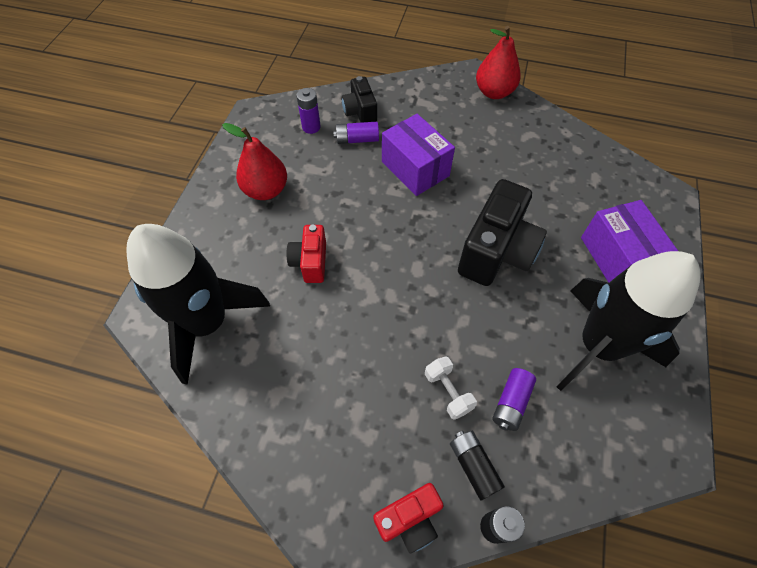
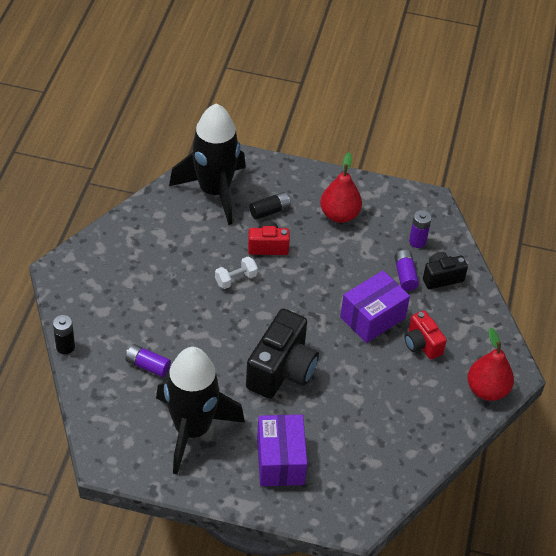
camera: 85 degrees right, 10 degrees down
(409, 520) = (73, 303): red camera -> red camera (422, 344)
(448, 392) = (157, 328): white dumbbell -> white dumbbell (236, 279)
(473, 466) = (104, 339): black battery -> black battery (270, 211)
(496, 252) = (281, 370): black camera -> black camera turned 90 degrees counterclockwise
(616, 256) = (280, 461): purple box -> purple box turned 75 degrees counterclockwise

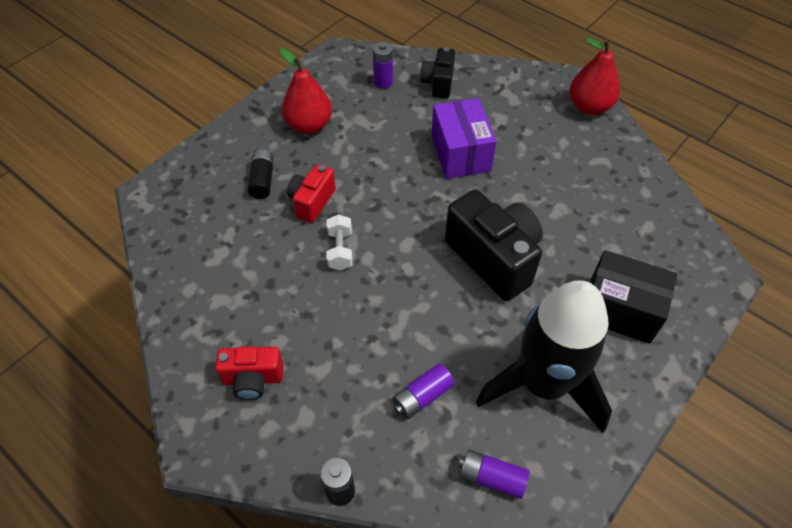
camera: 60 degrees left, 5 degrees up
(214, 191) = (196, 219): black rocket -> none
(280, 461) = (620, 310): purple box -> black box
(405, 275) = (420, 108): purple battery -> purple battery (492, 477)
(422, 344) = (513, 130): red camera -> red camera (253, 379)

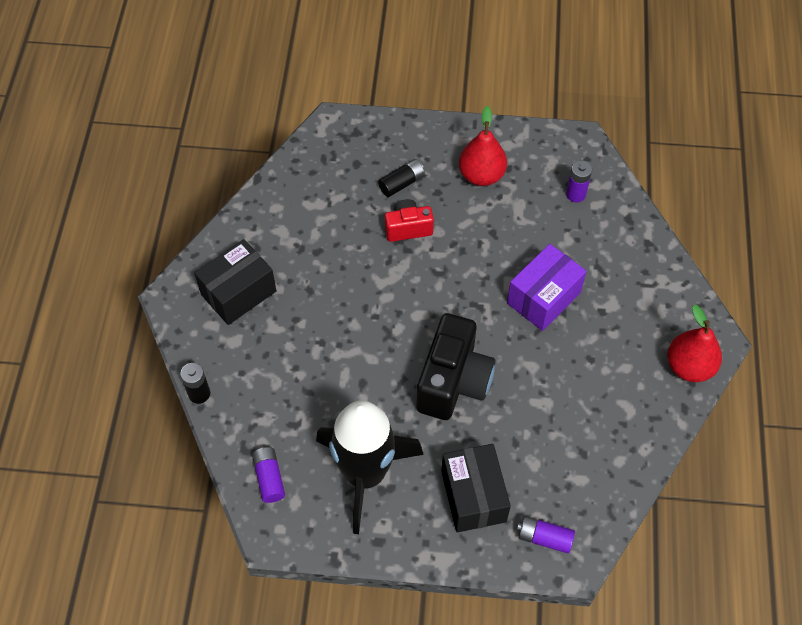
camera: 55 degrees right, 5 degrees up
(253, 379) = (238, 293): red camera -> black box
(340, 250) = (379, 275): white dumbbell -> none
(422, 396) = (299, 401): purple battery -> purple battery (544, 538)
(438, 83) = (611, 235): black camera -> none

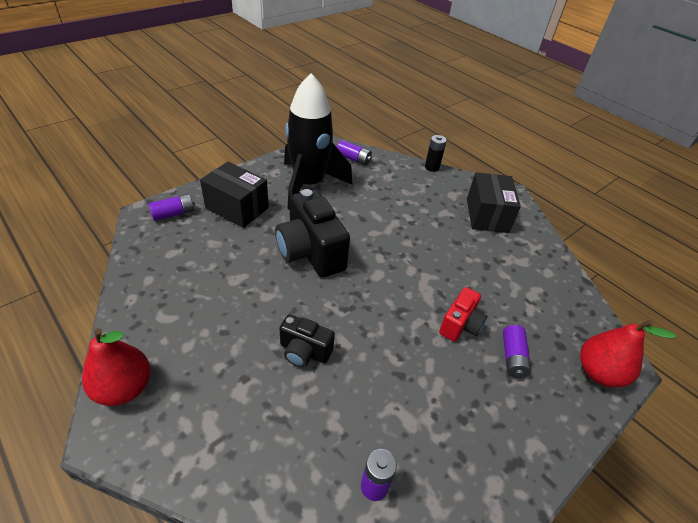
camera: 130 degrees right, 15 degrees down
(402, 183) = (512, 357): black battery -> purple battery
(481, 175) = (472, 423): red pear -> red pear (599, 372)
(543, 298) = (304, 351): purple box -> black camera

